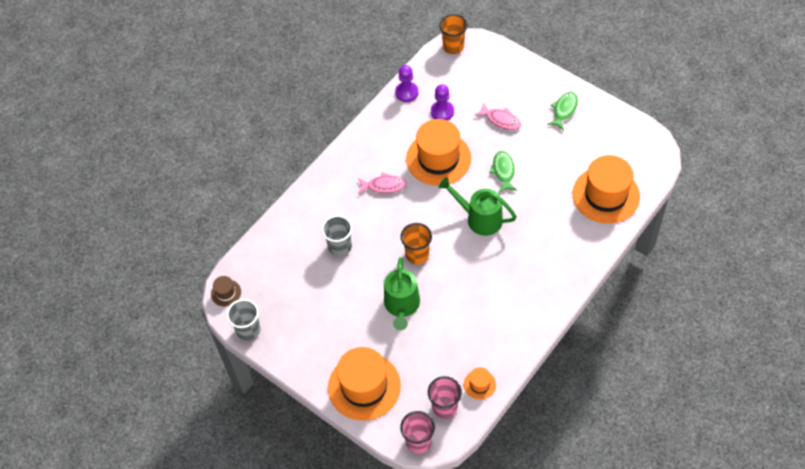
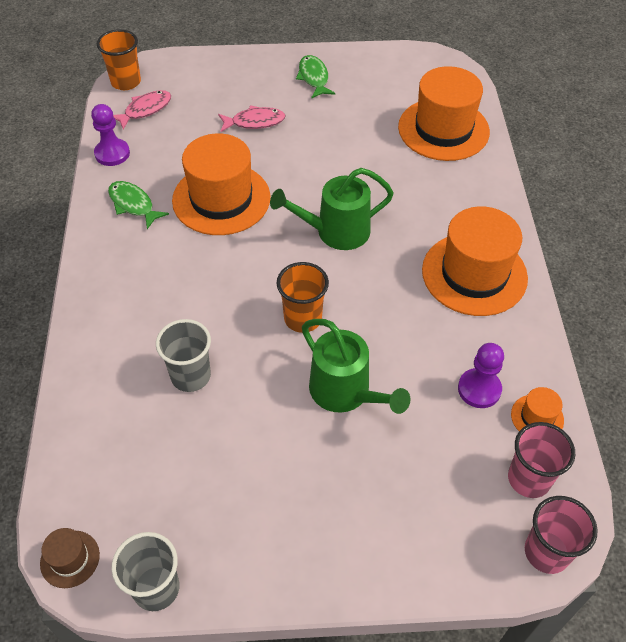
camera: 45 degrees left, 5 degrees down
(364, 386) = (402, 535): orange hat -> orange hat (474, 274)
(384, 186) = (181, 267): pink fish -> pink fish (145, 110)
(442, 111) = (177, 150): purple pawn -> purple pawn (479, 389)
(503, 171) = (311, 169): green fish -> green fish (133, 204)

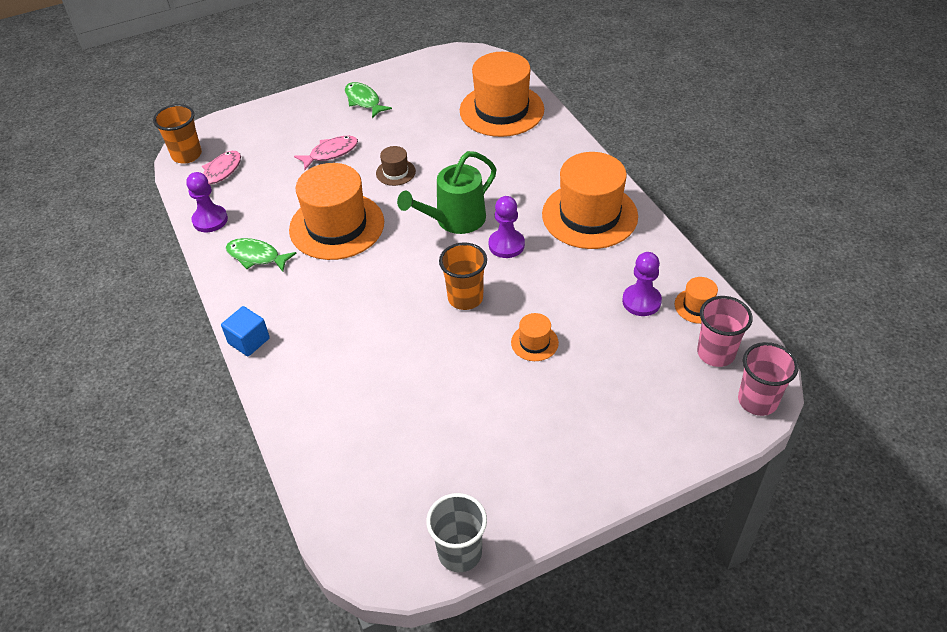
camera: 20 degrees left, 5 degrees down
(70, 559) = (369, 561): brown hat -> brown hat (395, 172)
(82, 287) = (249, 341): none -> blue cube
(191, 376) = (393, 378): grey cup -> none
(345, 392) = (534, 342): green watering can -> orange hat
(372, 276) = (506, 245): none -> purple pawn

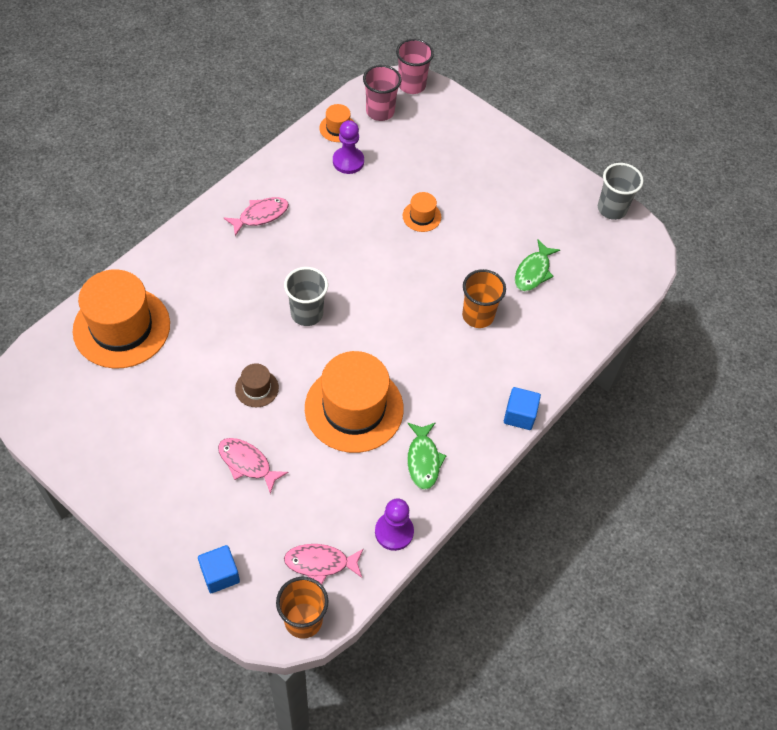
camera: 120 degrees left, 10 degrees up
(254, 123) = (220, 574): none -> blue cube
(364, 101) = (142, 470): green fish -> green fish (533, 272)
(455, 220) = (307, 313): green watering can -> grey cup
(465, 298) = (397, 275): orange cup -> orange cup (478, 315)
(506, 245) = (322, 265): purple pawn -> none
(589, 215) = (260, 215): orange hat -> pink fish

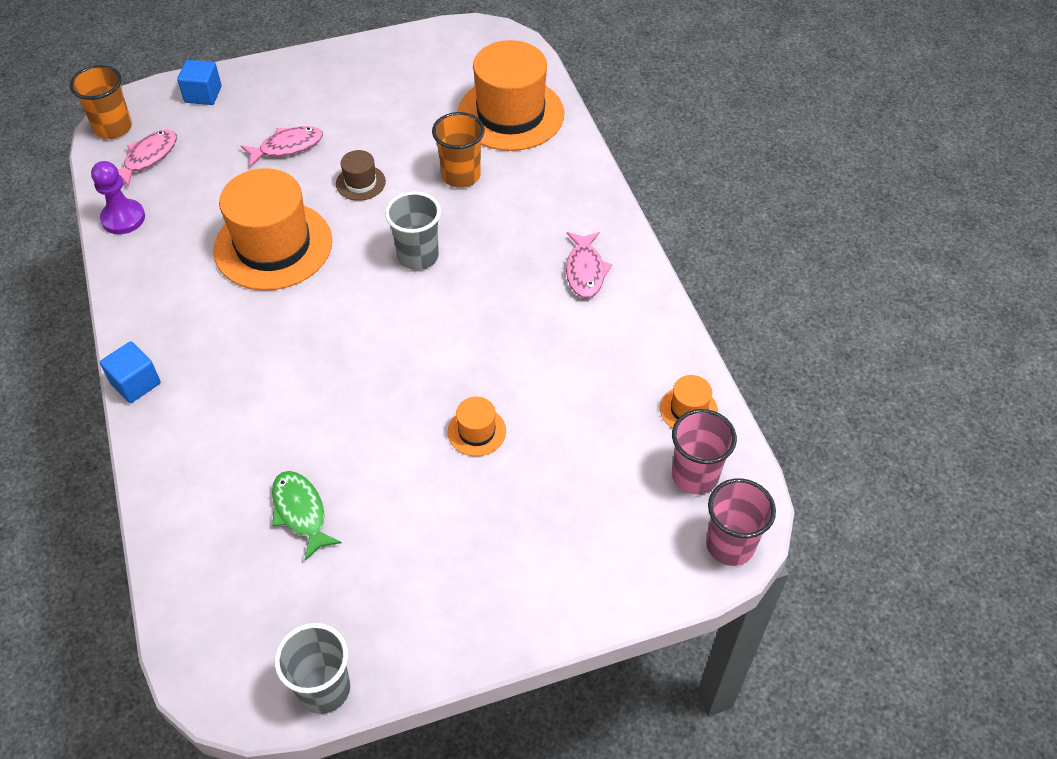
camera: 125 degrees right, 5 degrees down
(348, 161) = (620, 394): purple pawn -> none
(423, 460) = (168, 274): green fish -> none
(478, 315) = (288, 413): orange cup -> orange cup (461, 176)

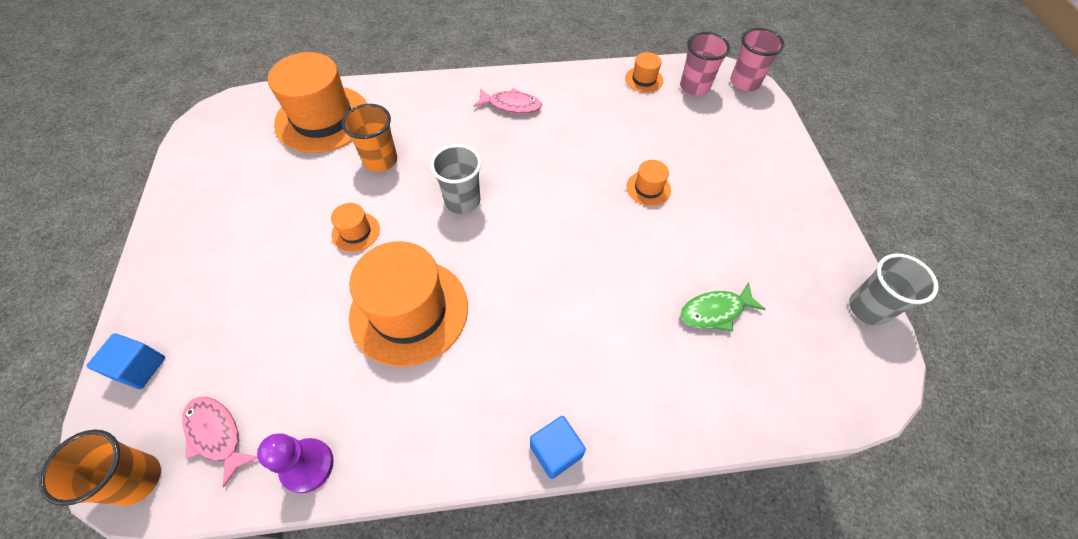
camera: 80 degrees left, 5 degrees up
(287, 147) = (275, 288): pink fish -> none
(360, 183) = (356, 232): brown hat -> orange hat

